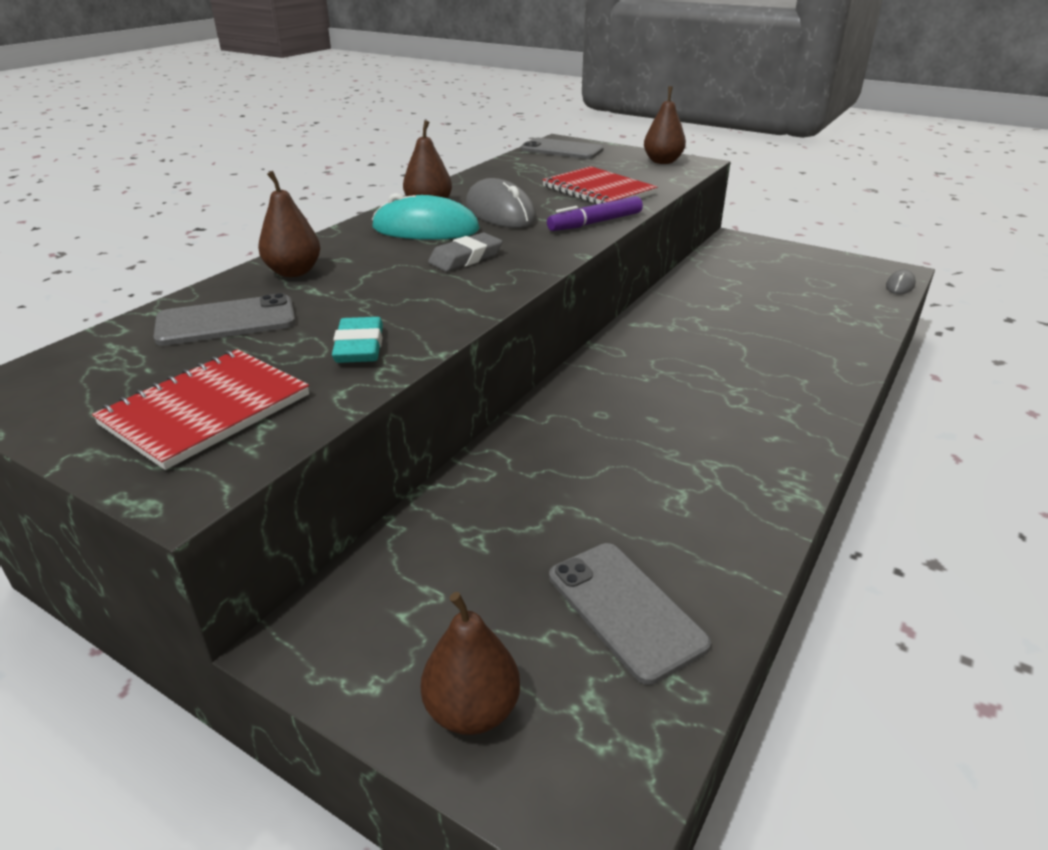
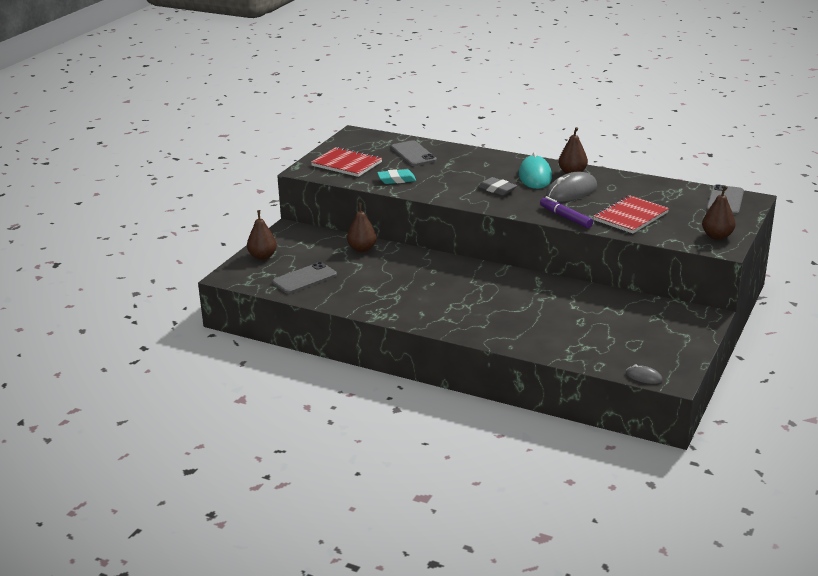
camera: 85 degrees right, 5 degrees down
(294, 272) = (466, 157): brown pear -> brown pear (362, 249)

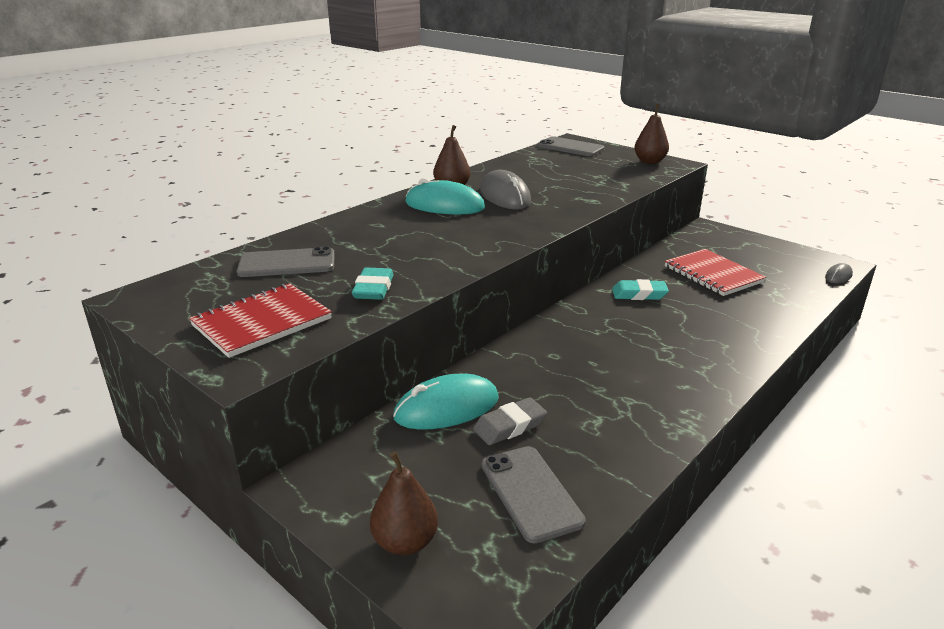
camera: 75 degrees left, 0 degrees up
(362, 249) = (447, 408): brown pear -> turquoise mouse
(497, 189) = (468, 230): grey eraser -> grey eraser (510, 426)
(540, 292) = (639, 294): none -> turquoise eraser
(565, 217) = (576, 209): purple marker -> none
(630, 216) = (588, 183): red notebook -> red notebook (713, 274)

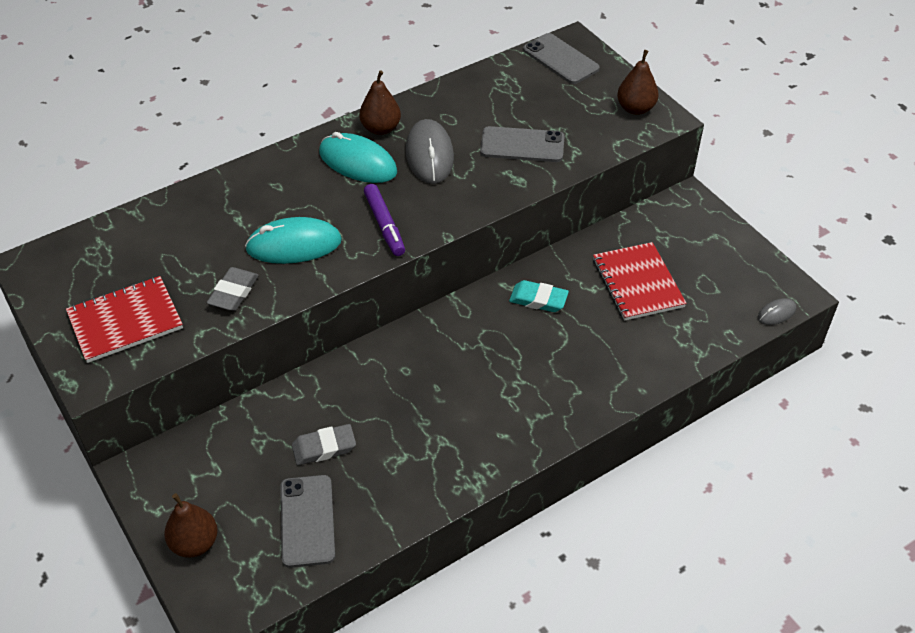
camera: 15 degrees right, 20 degrees up
(287, 263) = (170, 237): grey phone -> grey phone (522, 145)
(373, 289) = (233, 292): turquoise eraser -> grey eraser
(447, 408) = (280, 415): turquoise mouse -> turquoise mouse (294, 245)
(495, 234) = (384, 225): none -> purple marker

